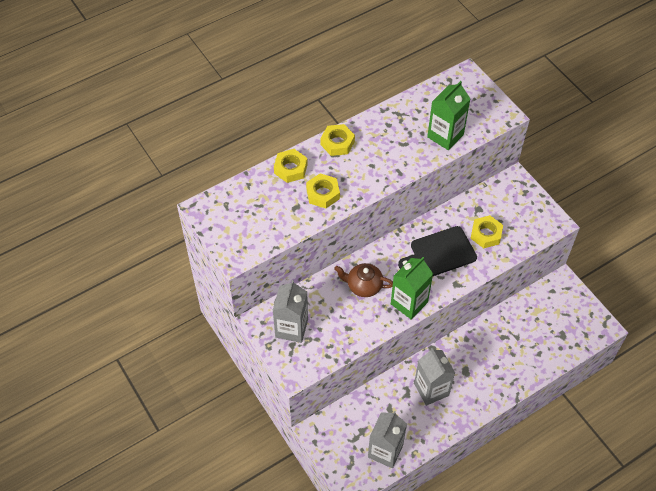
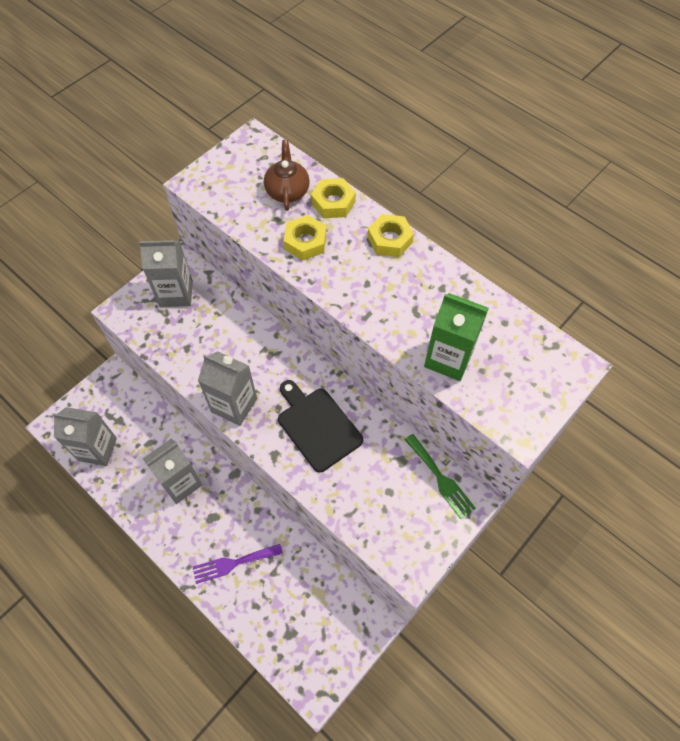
camera: 75 degrees right, 5 degrees up
(363, 286) = (247, 351): brown teapot -> brown teapot (287, 191)
(409, 303) = (234, 405): green carton -> grey carton
(486, 234) = (362, 477): yellow nut -> none
(496, 190) = (440, 479): none -> green fork
(505, 362) = (233, 563): none -> purple fork

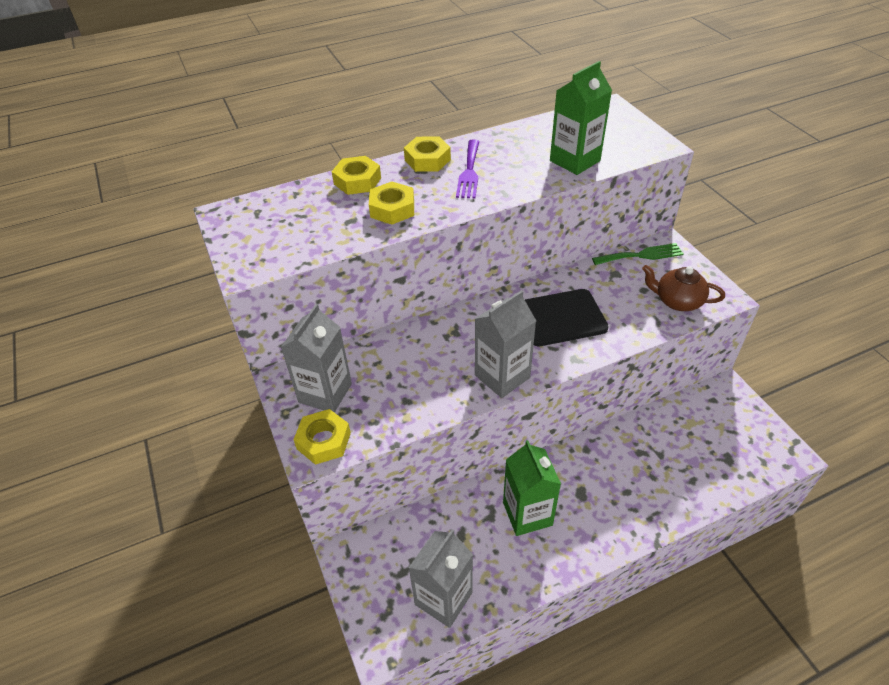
camera: 65 degrees left, 15 degrees down
(133, 312) = (324, 441): none -> yellow nut
(181, 483) = (527, 514): grey carton -> green carton
(233, 563) = (640, 487): purple fork -> purple fork (469, 172)
(287, 191) = (317, 206): brown teapot -> brown teapot (677, 301)

